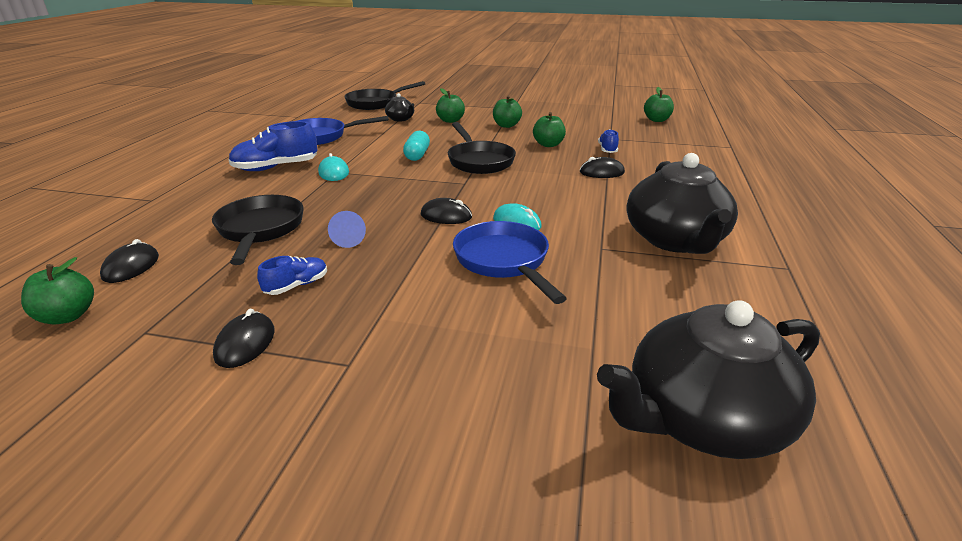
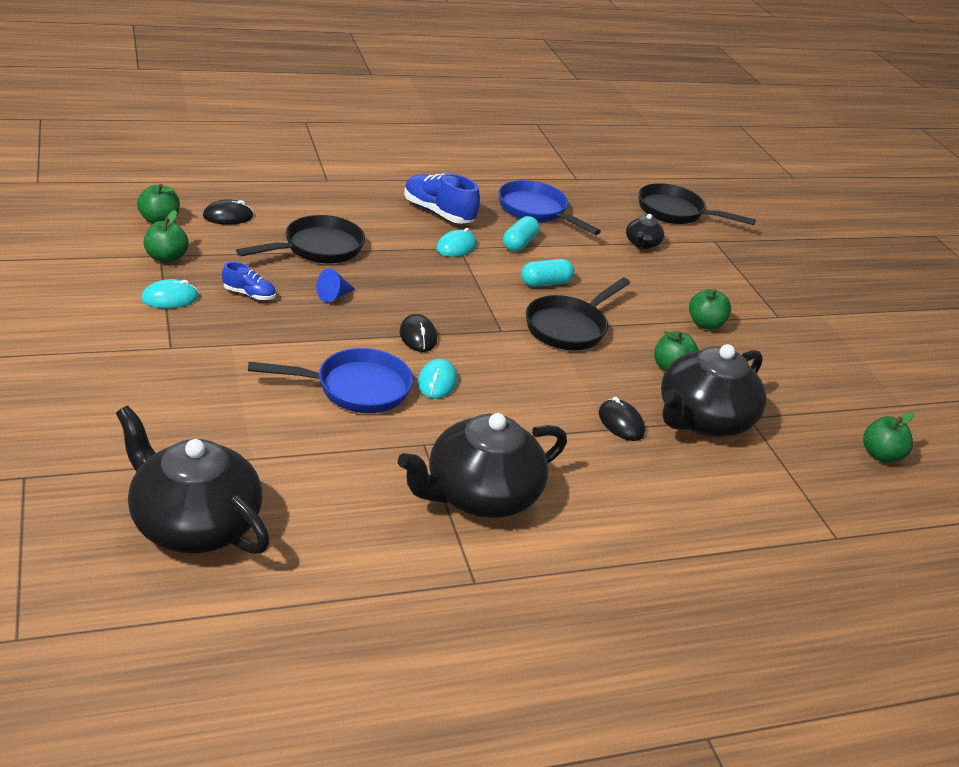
camera: 55 degrees right, 5 degrees up
(245, 343) = (170, 298): black mouse -> turquoise mouse
(357, 151) = (519, 244): none -> turquoise capsule
(450, 121) = (675, 279): green apple -> green apple (166, 257)
(504, 261) = (355, 388): blue pan -> blue pan turned 45 degrees clockwise
(607, 150) = (702, 419): blue shoe -> black teapot

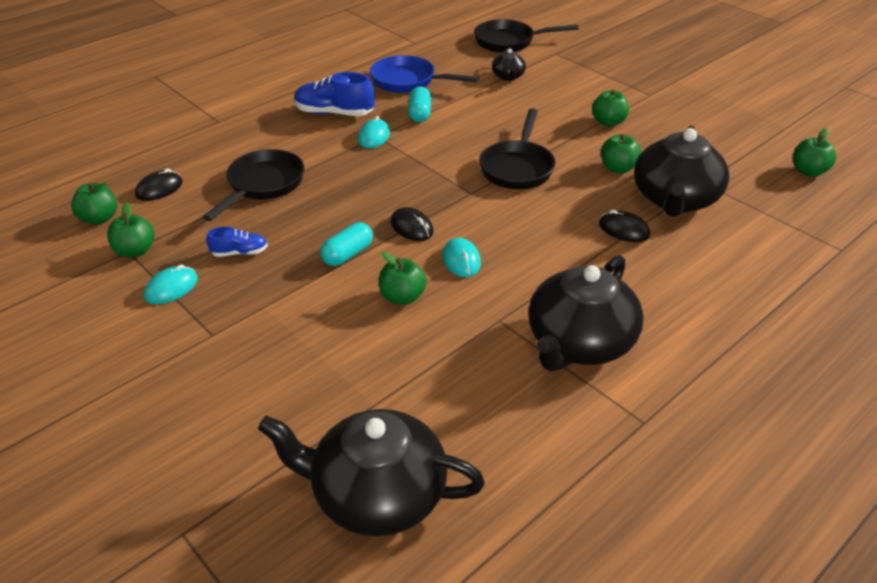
camera: 20 degrees left, 5 degrees up
(333, 296) = (313, 222): blue cone -> none
(355, 388) = (402, 297): blue pan -> green apple
(545, 283) = (468, 138): turquoise capsule -> turquoise capsule (347, 254)

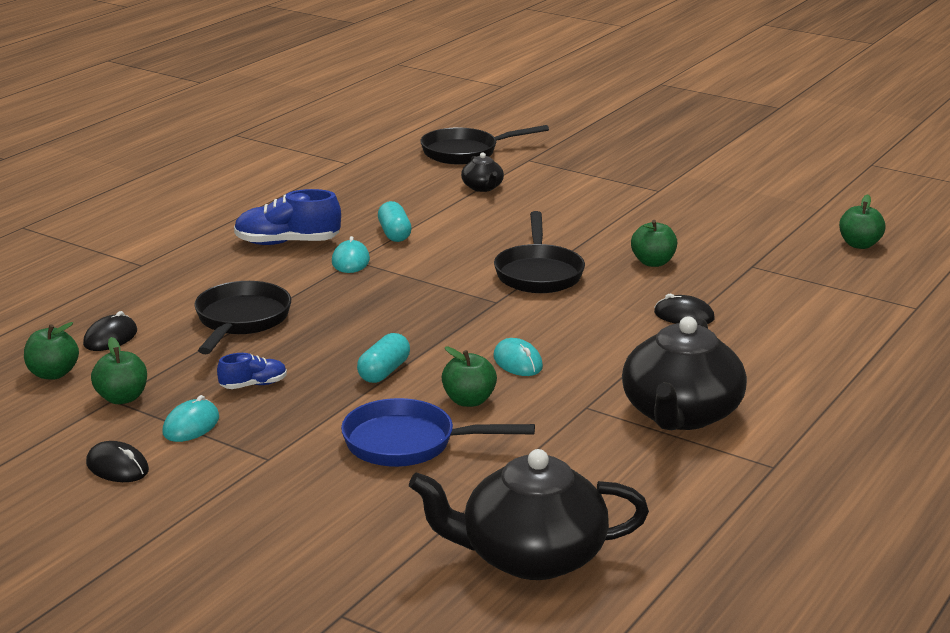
camera: 15 degrees left, 15 degrees down
(408, 81) = (361, 203): blue pan -> blue pan (408, 443)
(411, 227) = (445, 340): black mouse -> black mouse (117, 467)
(608, 122) = (622, 221): green apple -> none
(675, 199) = (727, 284): black teapot -> none

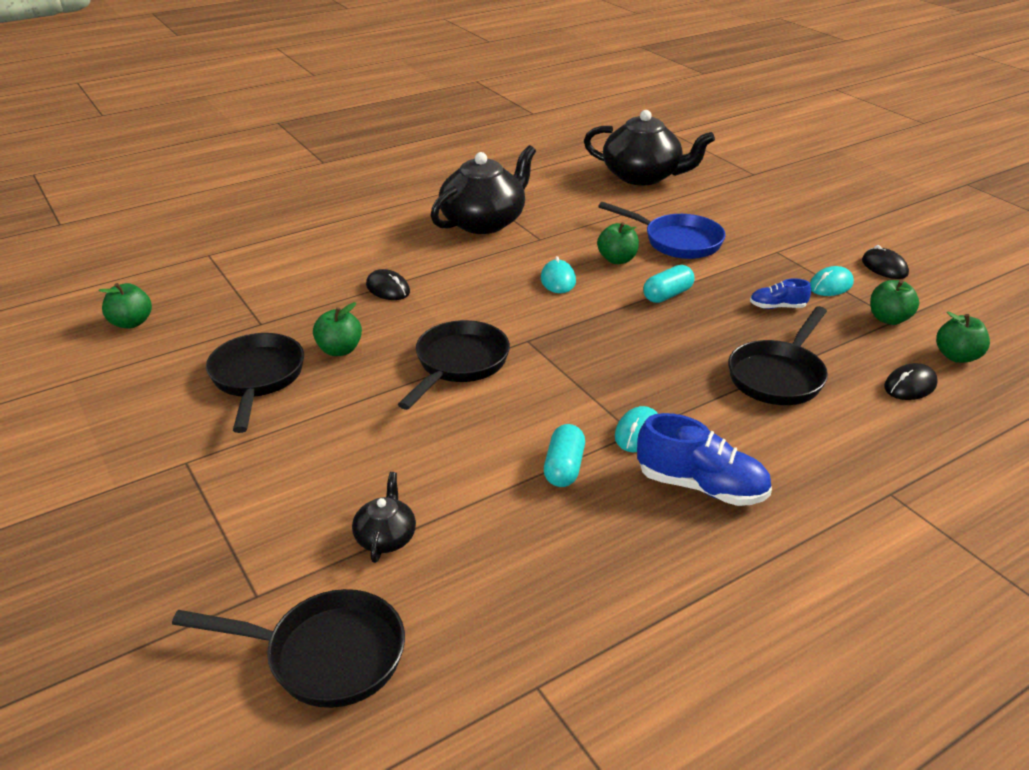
camera: 155 degrees left, 10 degrees up
(688, 234) = (257, 378): none -> black pan

